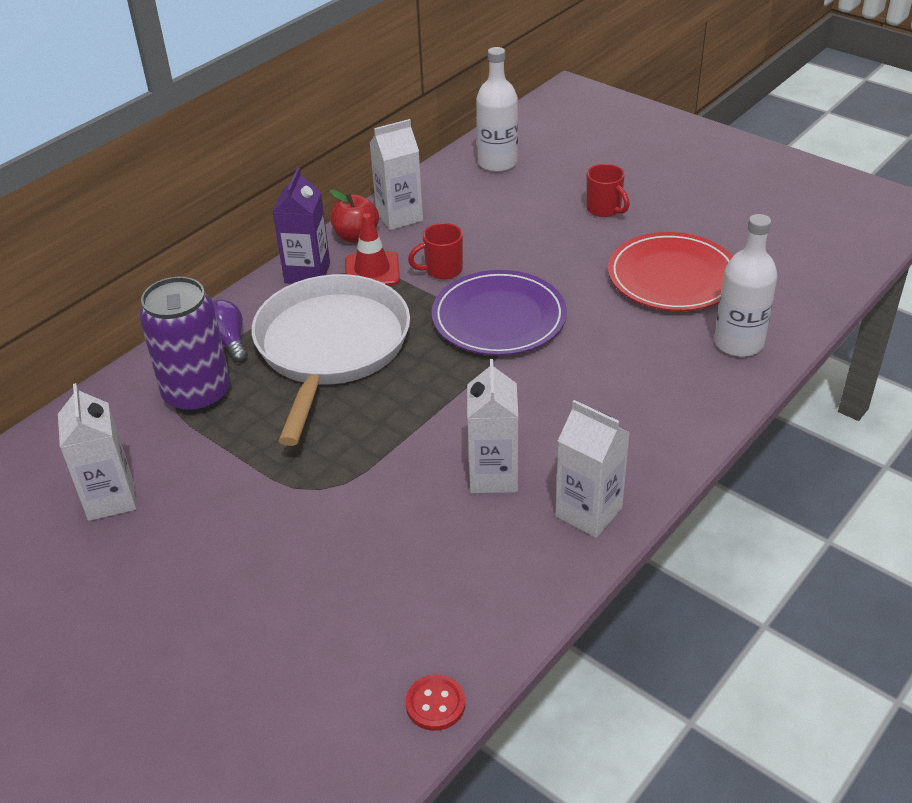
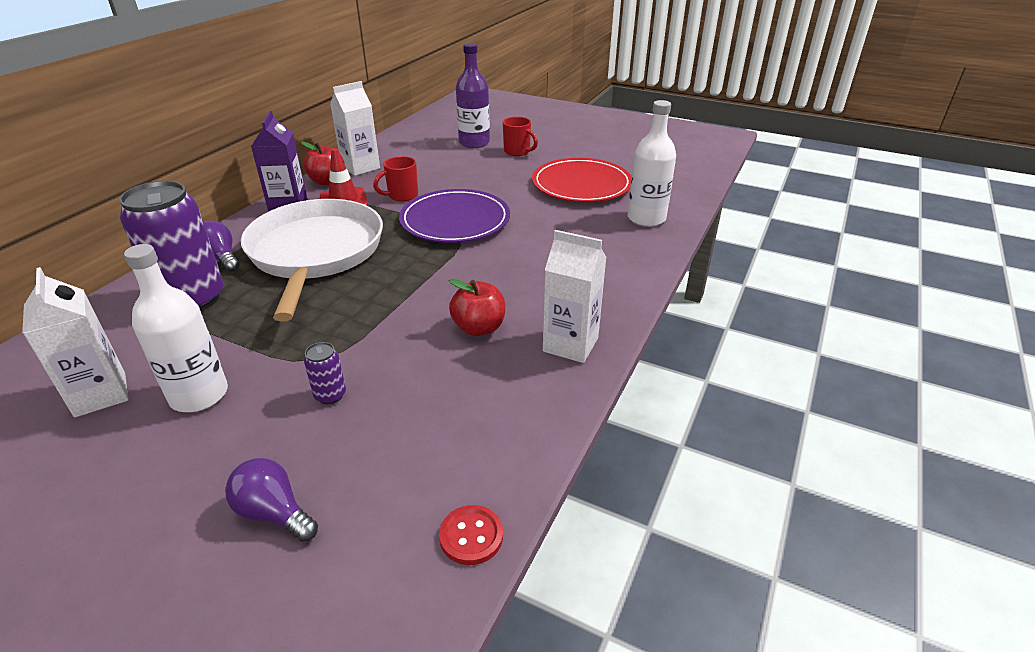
camera: 15 degrees left, 5 degrees down
(263, 649) = (274, 513): none -> purple light bulb
(326, 534) = (330, 395): none -> purple can
(493, 476) = (479, 328): white carton -> red apple
(497, 163) = (430, 133): white bottle -> white bottle (199, 395)
(551, 187) = (474, 143): none -> purple bottle

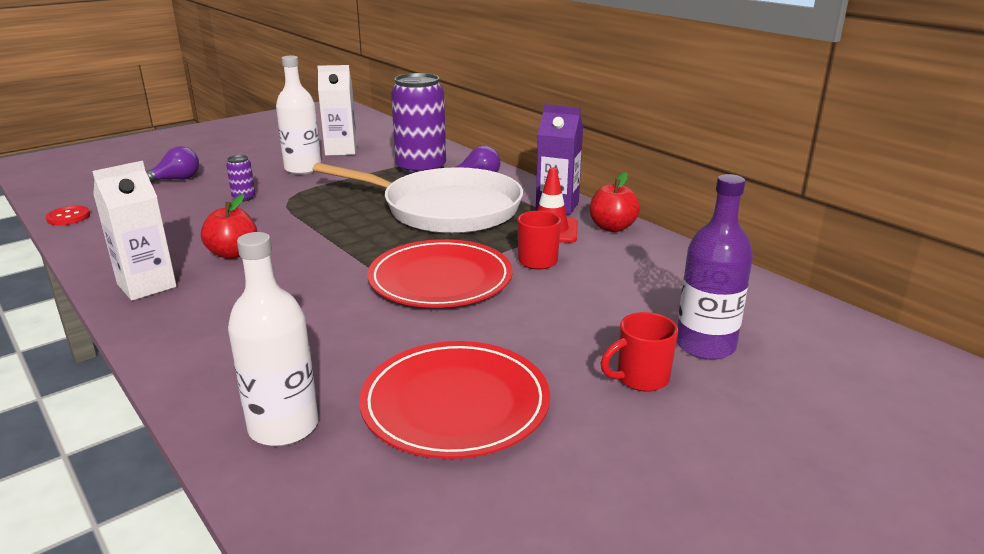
camera: 115 degrees right, 10 degrees down
(360, 167) = (645, 248): white carton -> none
(455, 220) = (440, 279): purple plate -> red plate

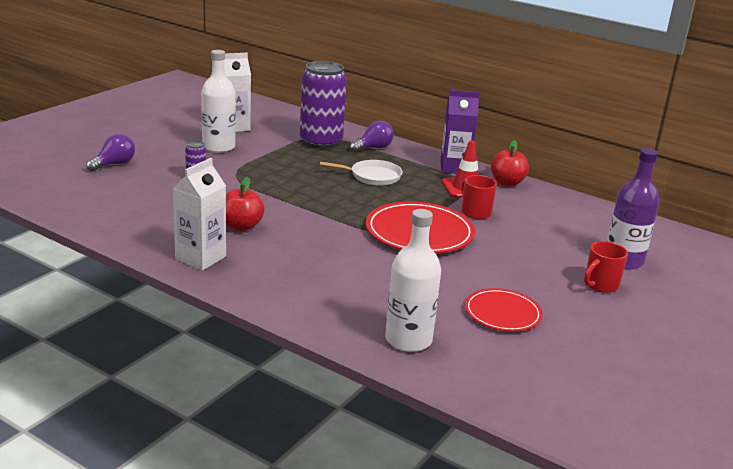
camera: 20 degrees left, 0 degrees up
(68, 217) = (57, 206): red button -> none
(445, 209) = (373, 176): white pan -> white pan, size x0.46
(455, 404) = (502, 313): red plate -> red plate, size x0.61

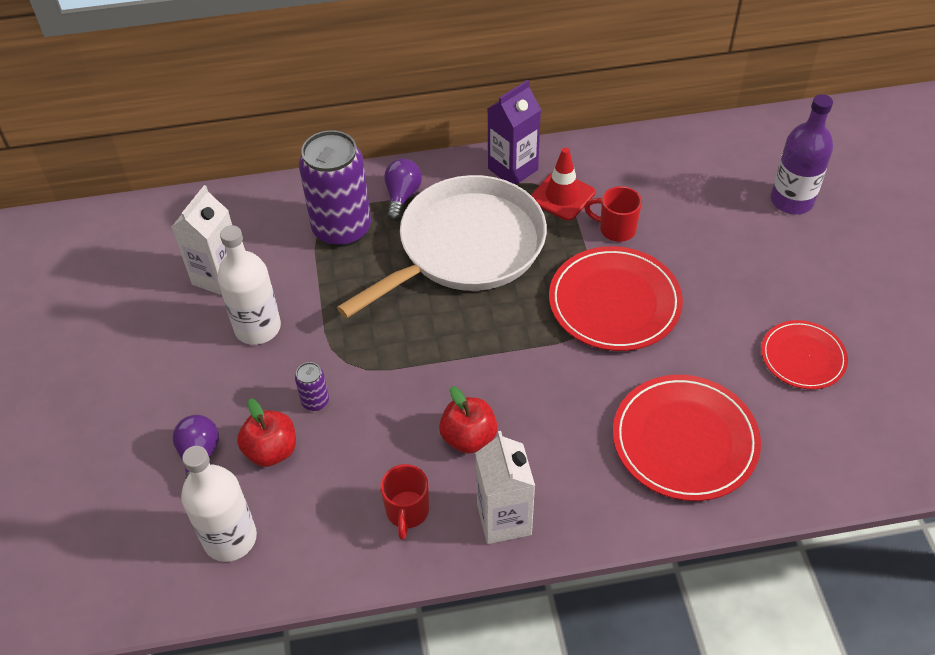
camera: 40 degrees left, 25 degrees up
(356, 295) = (684, 440): none -> red plate
(373, 176) = (466, 247): white pan -> white pan, size x2.19
(408, 340) = (790, 459): white bottle -> white bottle (230, 538)
(507, 183) = (581, 156): red apple -> red apple (271, 451)
(600, 285) = (815, 252): red mug -> red mug (407, 512)

